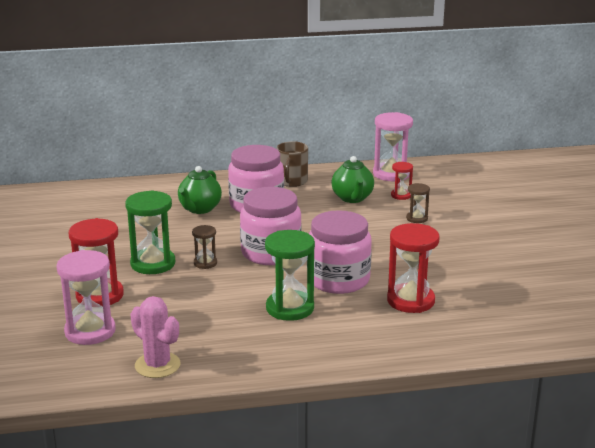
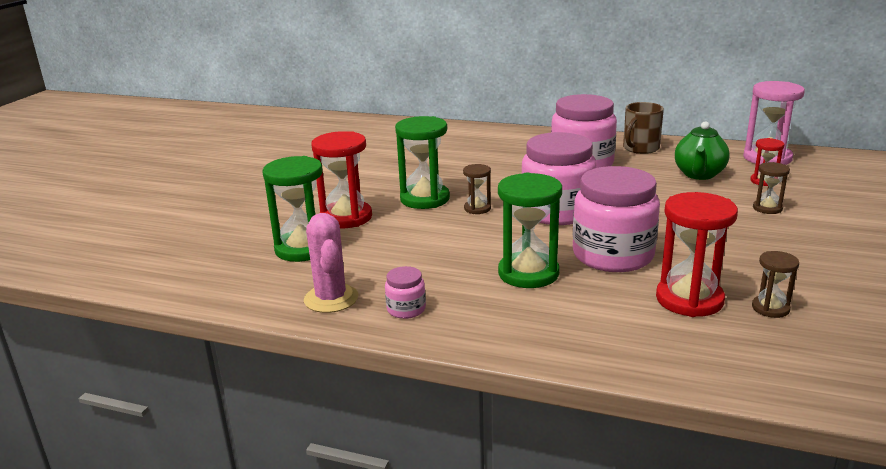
camera: 30 degrees right, 0 degrees up
(90, 331) = (303, 249): pink hourglass -> green hourglass
(199, 209) = (518, 158): green teapot -> none
(224, 358) = (406, 309): none -> pink jar
(462, 294) = (770, 308): none -> brown hourglass

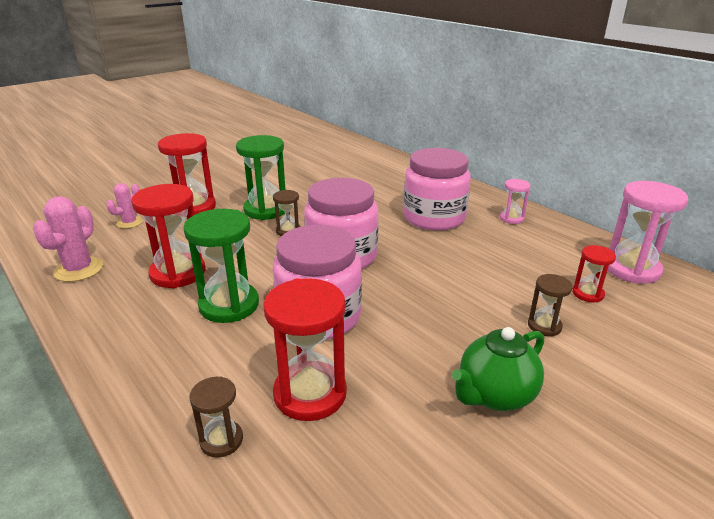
camera: 30 degrees right, 5 degrees up
(303, 249) = (129, 223): green hourglass -> pink cactus
(406, 309) = (103, 299): pink jar -> none
(437, 268) = (178, 273): none -> red hourglass
(640, 148) = (511, 218): brown mug -> pink hourglass
(699, 174) = (528, 263): green teapot -> green teapot (495, 395)
(770, 308) = (368, 443): brown hourglass -> brown hourglass (221, 440)

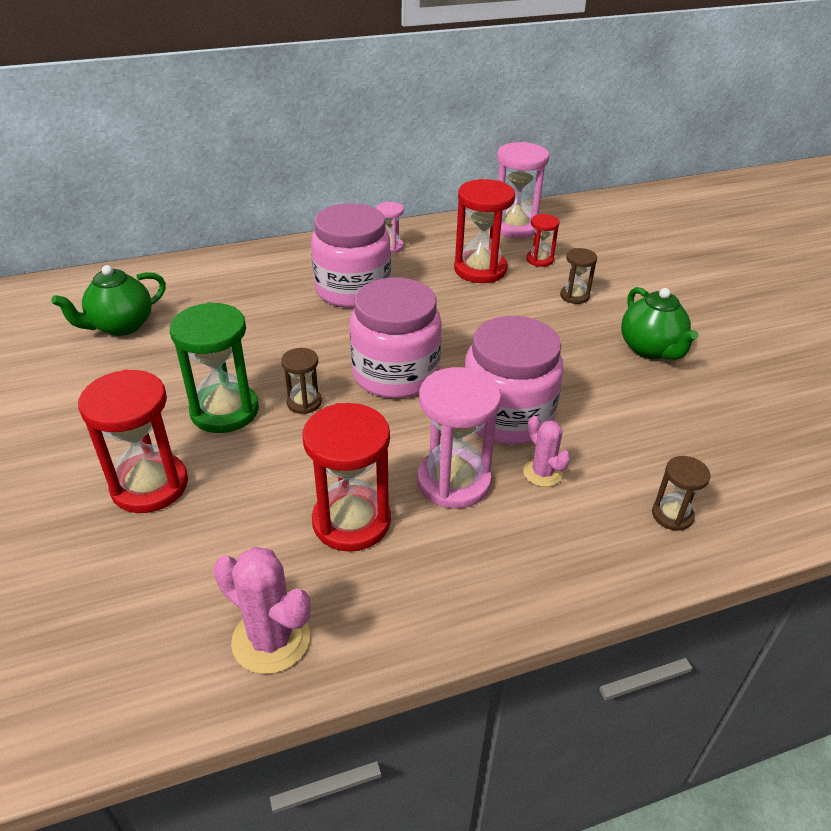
camera: 70 degrees left, 10 degrees up
(129, 223) = (143, 570): pink cactus -> pink cactus (542, 473)
(229, 305) = (454, 481): green hourglass -> pink hourglass
(310, 394) = (624, 447): red hourglass -> red hourglass (480, 269)
(326, 164) = (121, 326): none -> green teapot

